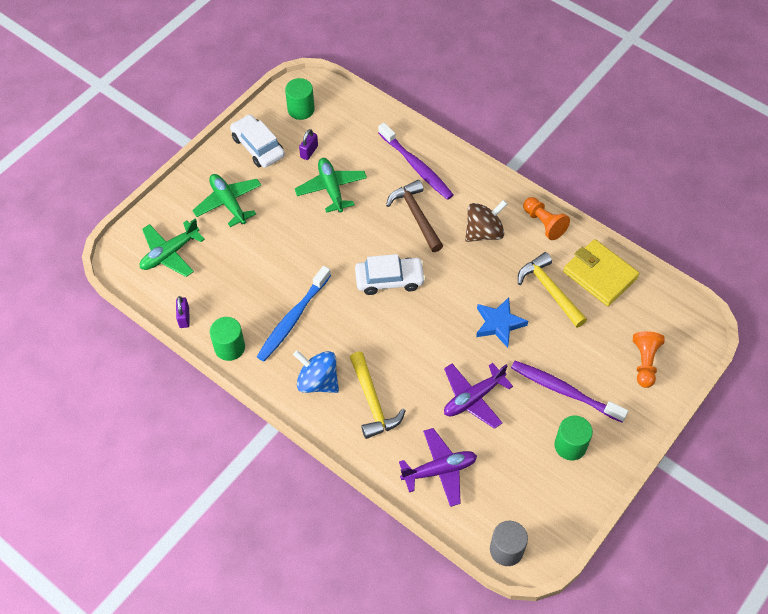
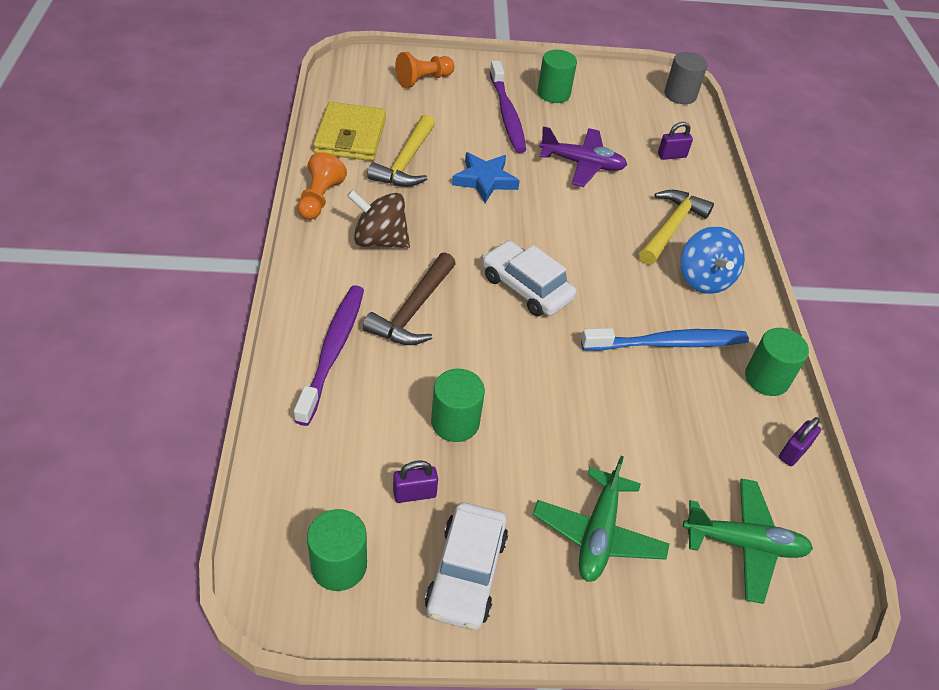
camera: 135 degrees left, 10 degrees down
(331, 189) = (455, 422): green plane -> green cylinder
(439, 470) = (672, 155): purple plane -> purple padlock

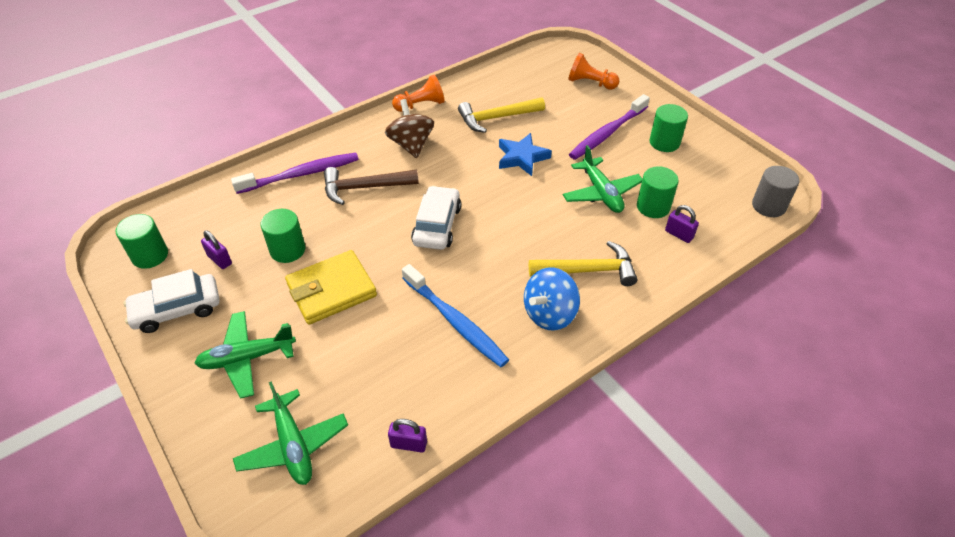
camera: 60 degrees right, 0 degrees up
(350, 136) = (492, 86): yellow wallet -> yellow wallet (331, 290)
(582, 164) = (601, 193): purple plane -> green plane
(766, 378) = (474, 397): green cylinder -> green cylinder (653, 207)

